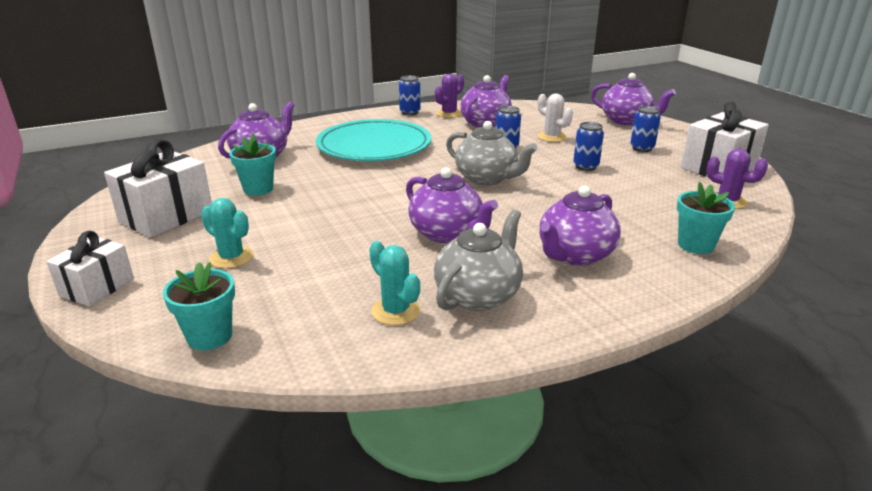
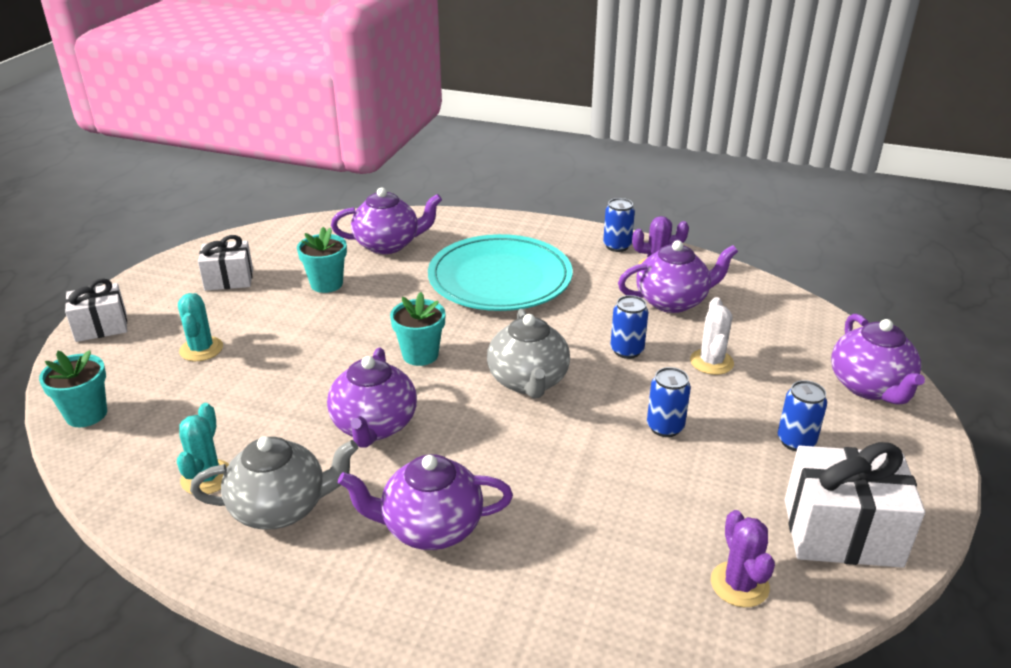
camera: 45 degrees right, 5 degrees up
(166, 216) = (229, 279): white gift -> white gift, size x0.63
(695, 245) = (570, 607): turquoise flower pot -> turquoise flower pot (420, 355)

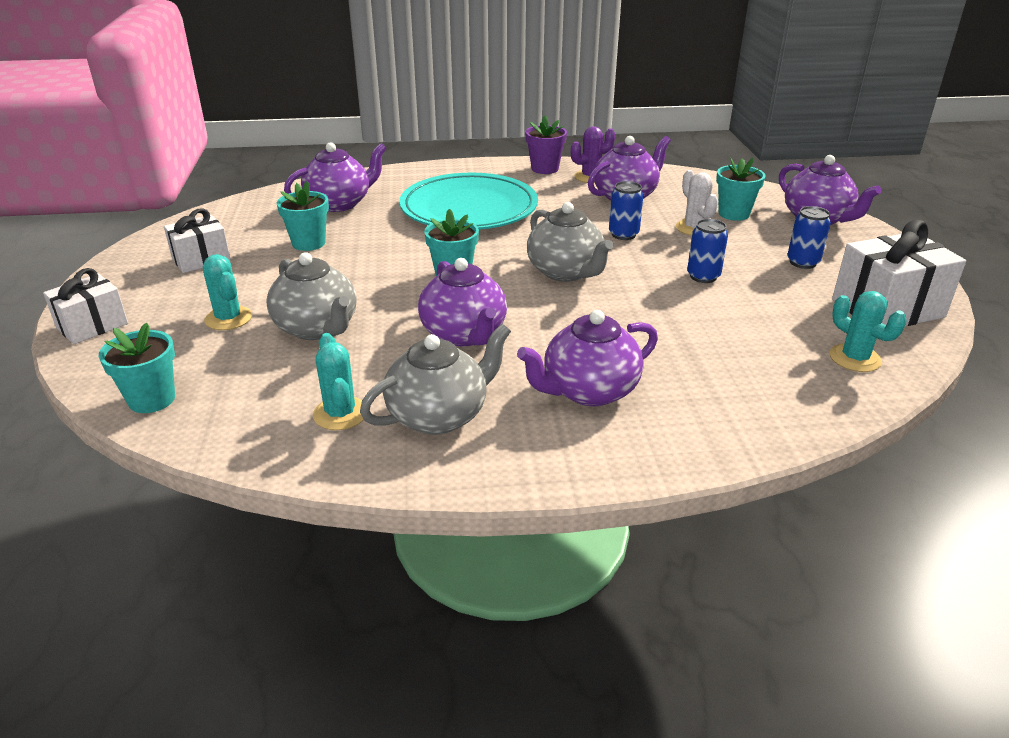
camera: 25 degrees left, 0 degrees up
(260, 381) = (317, 328): none -> grey teapot
(617, 246) = (545, 169): blue can -> purple flower pot
(739, 584) = (855, 358): purple cactus -> turquoise cactus
(774, 354) = (734, 214): none -> turquoise flower pot

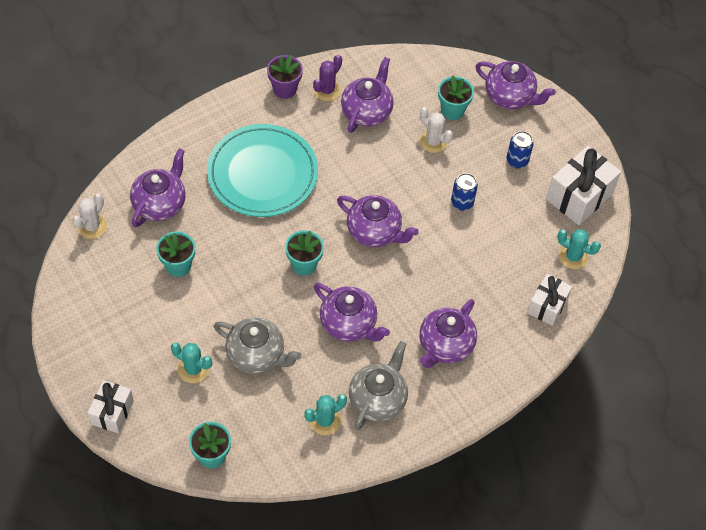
camera: 30 degrees left, 25 degrees up
(201, 259) = (118, 316): white gift -> white gift (547, 306)
(255, 202) = (92, 226): none -> white cactus
(340, 414) = (325, 420): turquoise cactus -> turquoise cactus turned 75 degrees counterclockwise
(566, 272) = (374, 232): grey teapot -> purple teapot
(623, 234) = (390, 169): blue can -> none

